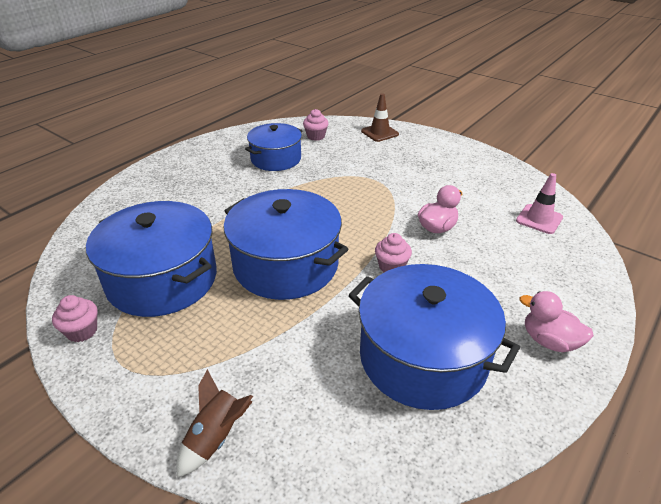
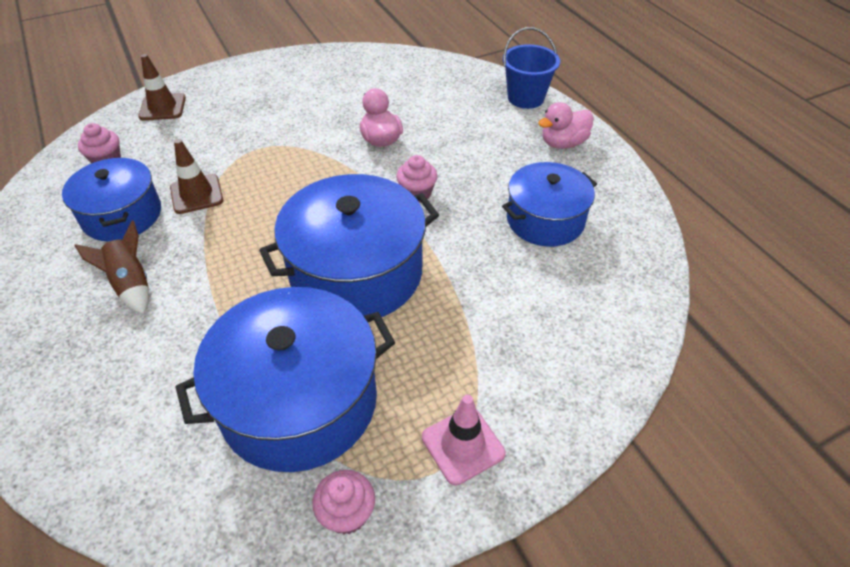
camera: 65 degrees left, 10 degrees up
(216, 437) = (575, 398): brown rocket -> brown rocket (131, 285)
(312, 175) = (196, 194): none -> brown traffic cone
(423, 357) = (545, 220): blue pot -> blue pot, size x0.64
(539, 219) = (417, 77): pink traffic cone -> pink traffic cone (463, 445)
(591, 293) = (525, 98): none -> blue bucket

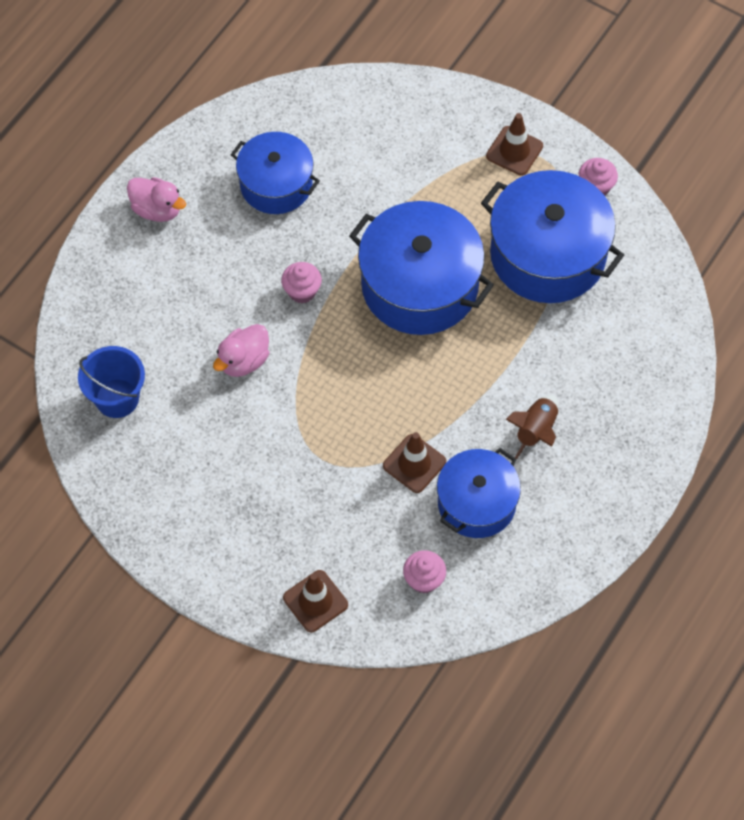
camera: 120 degrees left, 15 degrees up
(463, 445) = (514, 151): pink traffic cone -> brown traffic cone
(525, 98) = (95, 269): blue bucket -> blue bucket (117, 398)

